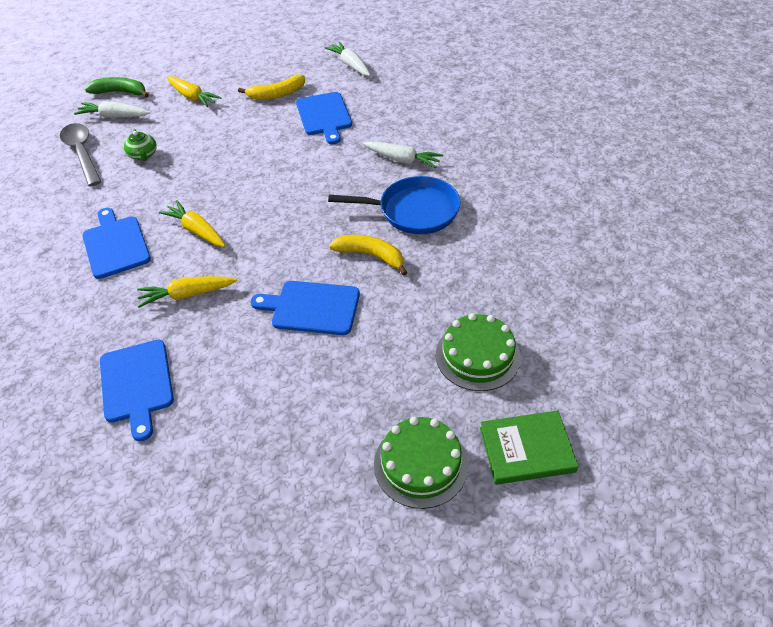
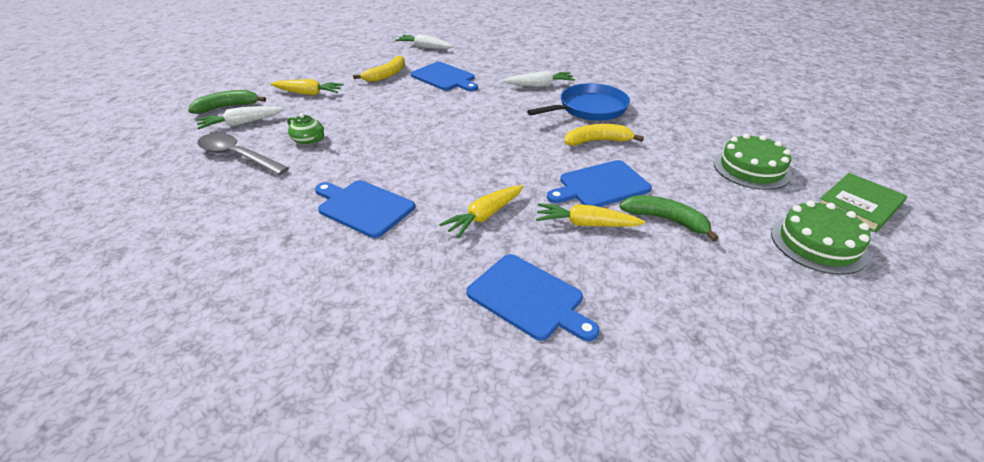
camera: 35 degrees left, 10 degrees down
(197, 231) = (432, 172): yellow carrot -> yellow carrot (586, 224)
(320, 370) = (666, 220): none -> green banana

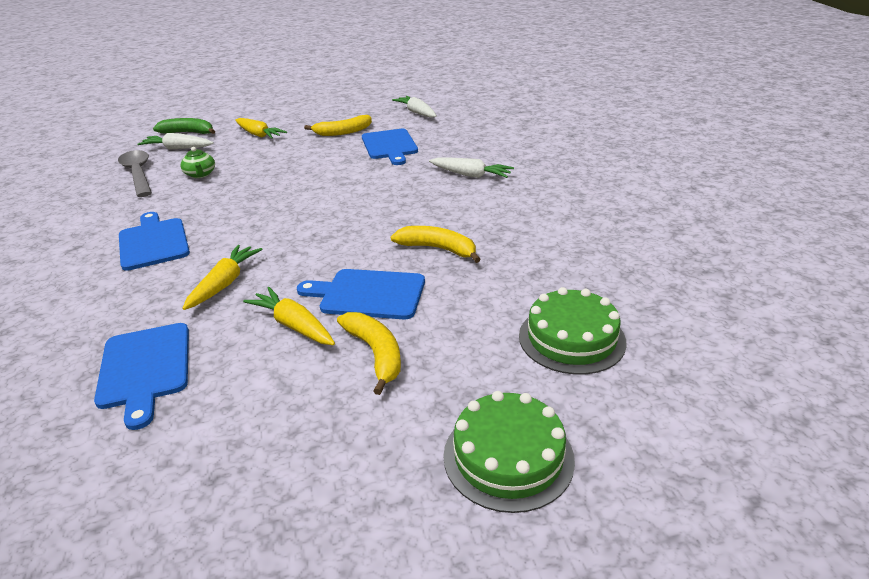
camera: 35 degrees right, 5 degrees down
(485, 216) = (224, 284): yellow carrot -> yellow carrot turned 120 degrees clockwise
(589, 108) = (485, 213): blue pan -> none
(666, 220) = (376, 354): green banana -> yellow banana
(859, 205) = (652, 439): green book -> none

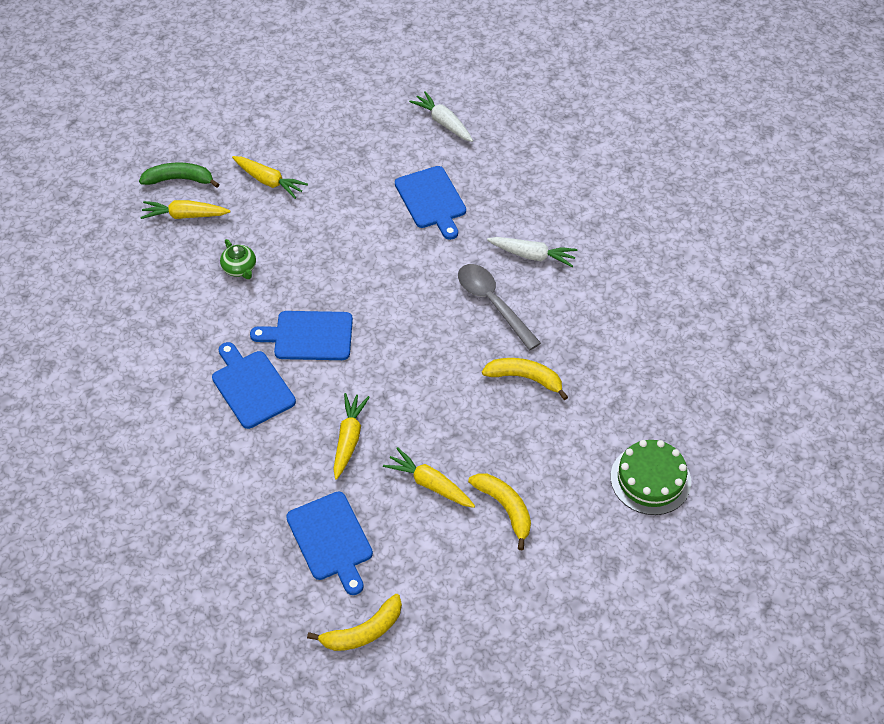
camera: 10 degrees left, 20 degrees up
(138, 174) = (167, 270): grey spoon -> grey spoon (493, 303)
(178, 148) = (185, 215): white carrot -> yellow carrot
(343, 132) = (368, 172): yellow banana -> yellow banana (363, 631)
(368, 294) = (479, 442): blue cutting board -> blue cutting board (309, 336)
(508, 457) = (617, 589): green cake -> none

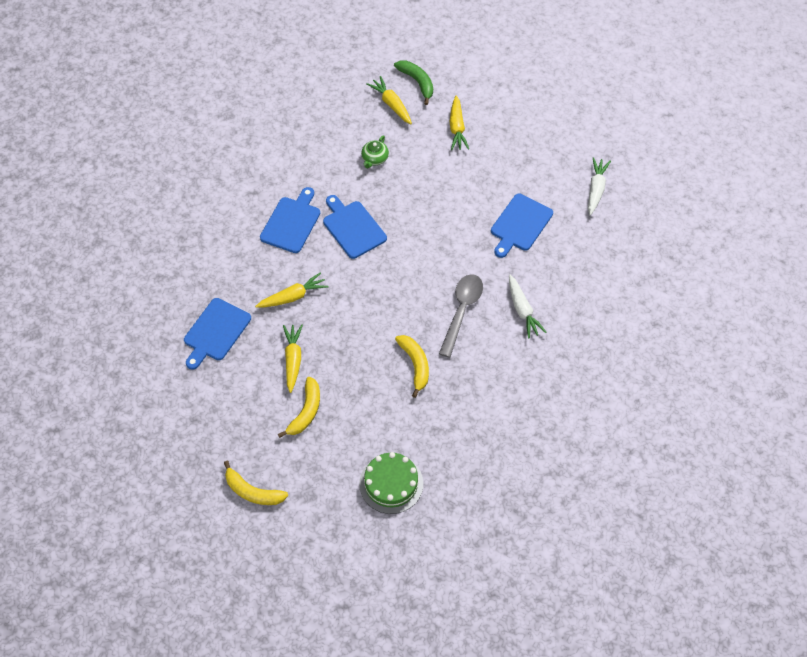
camera: 55 degrees right, 5 degrees up
(363, 631) = (166, 387): yellow banana -> yellow banana (253, 492)

